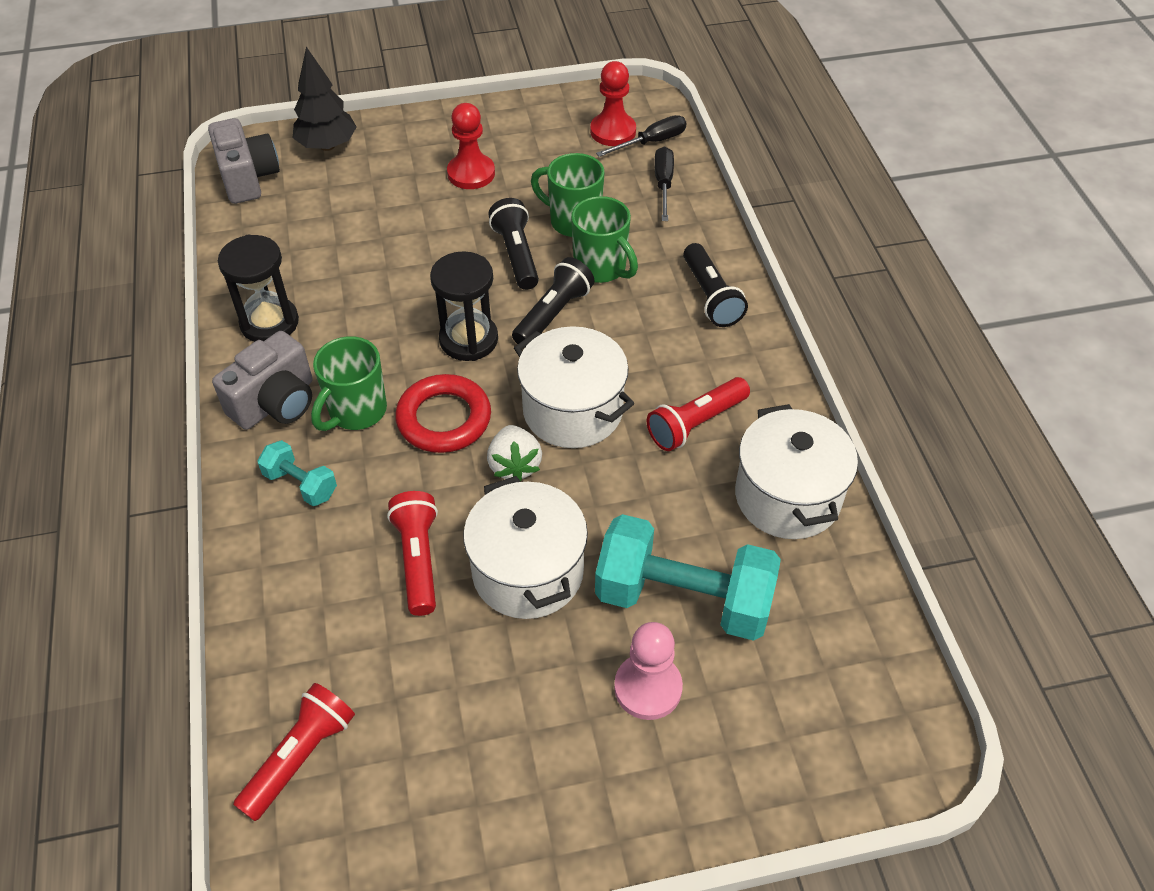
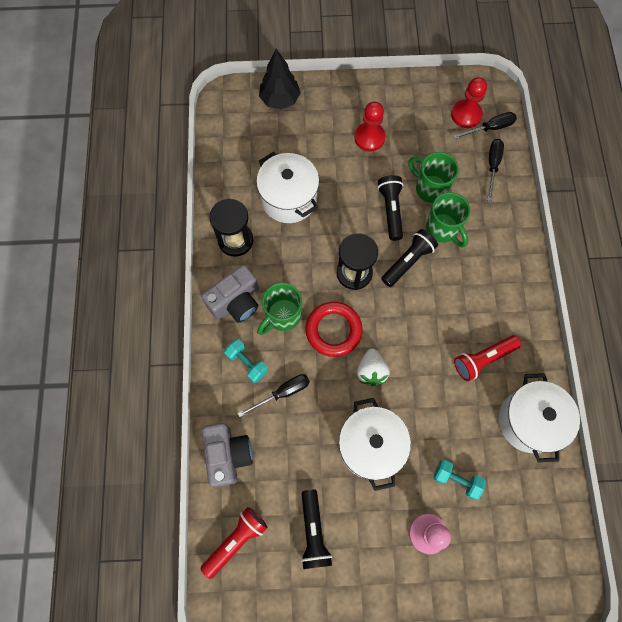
camera: 10 degrees right, 20 degrees up
(248, 178) = (228, 120): grey camera -> grey camera (228, 455)
(366, 518) = (282, 393): none -> black screwdriver
(418, 560) = (309, 427): red flashlight -> none
(573, 410) = (410, 337): white pot -> white pot (289, 199)
(683, 598) = (456, 479): turquoise dumbbell -> turquoise dumbbell, size x0.48
(710, 296) = (508, 263): black flashlight -> black flashlight (313, 532)

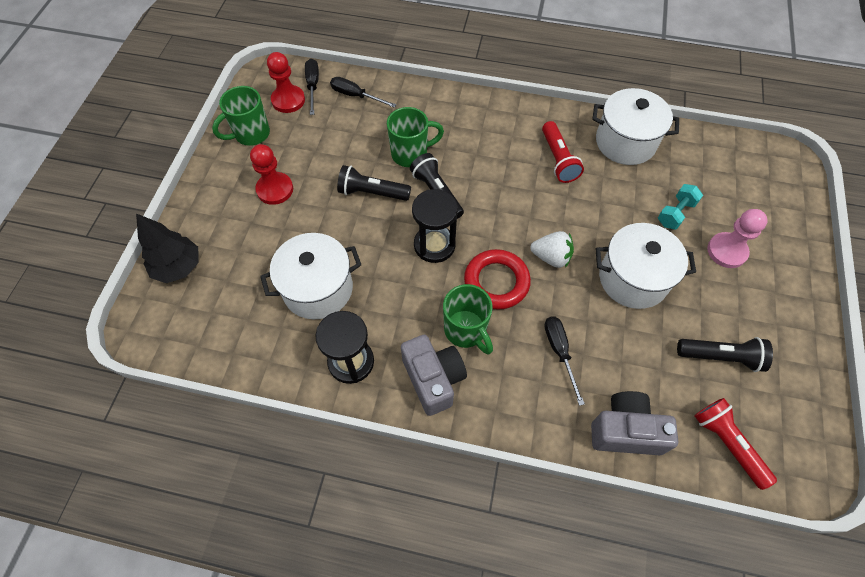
camera: 75 degrees left, 10 degrees down
(247, 363) = (515, 383): turquoise dumbbell -> none
(430, 188) = (360, 152): green mug -> green mug (251, 134)

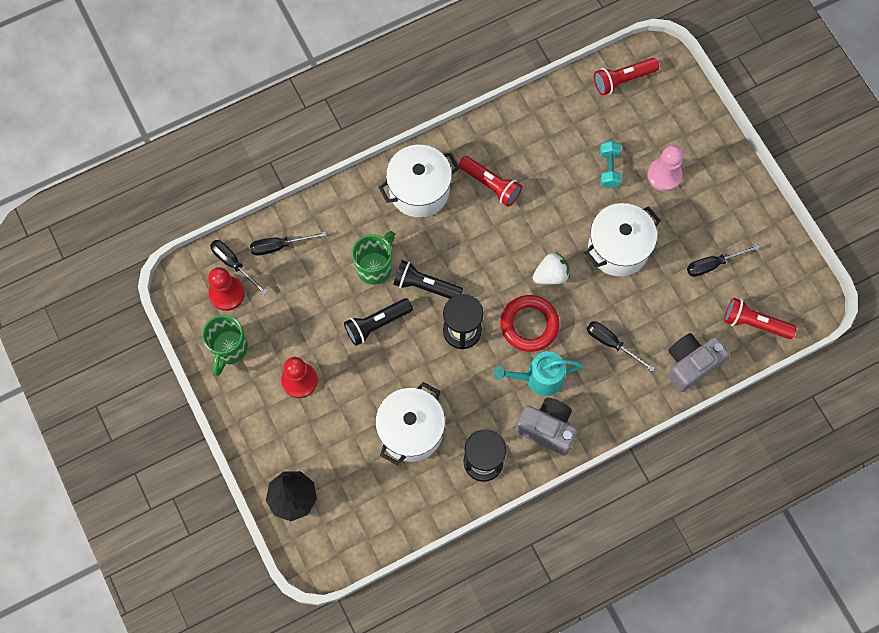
camera: 40 degrees left, 10 degrees up
(466, 331) = (539, 378): green mug -> turquoise watering can
(625, 142) = (528, 129): white pot -> white pot (419, 190)
(720, 357) = (713, 264): black flashlight -> black screwdriver
(742, 158) = (623, 80): none -> red flashlight

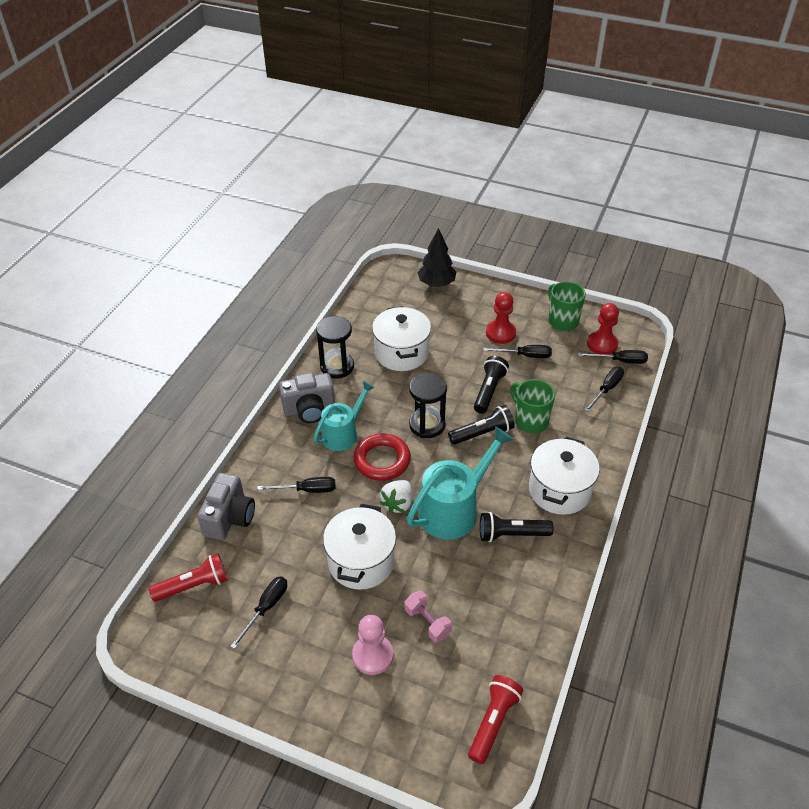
camera: 140 degrees right, 25 degrees down
(306, 336) = (525, 355): none -> black screwdriver
(375, 267) = (530, 421): green mug -> green mug turned 150 degrees clockwise
(490, 185) = (511, 534): red flashlight -> black flashlight
(513, 237) = (454, 509): none -> turquoise watering can
(609, 169) = (427, 622): turquoise dumbbell -> pink dumbbell

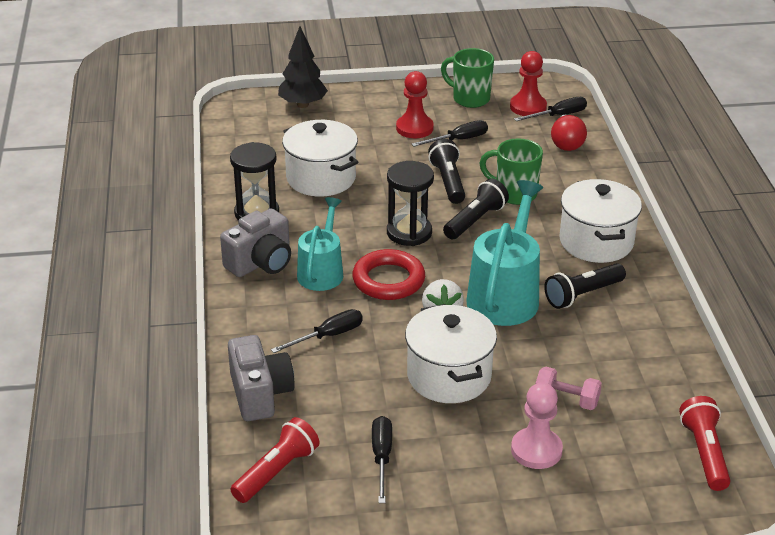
camera: 30 degrees left, 10 degrees down
(607, 389) = (566, 143): black screwdriver -> red light bulb

